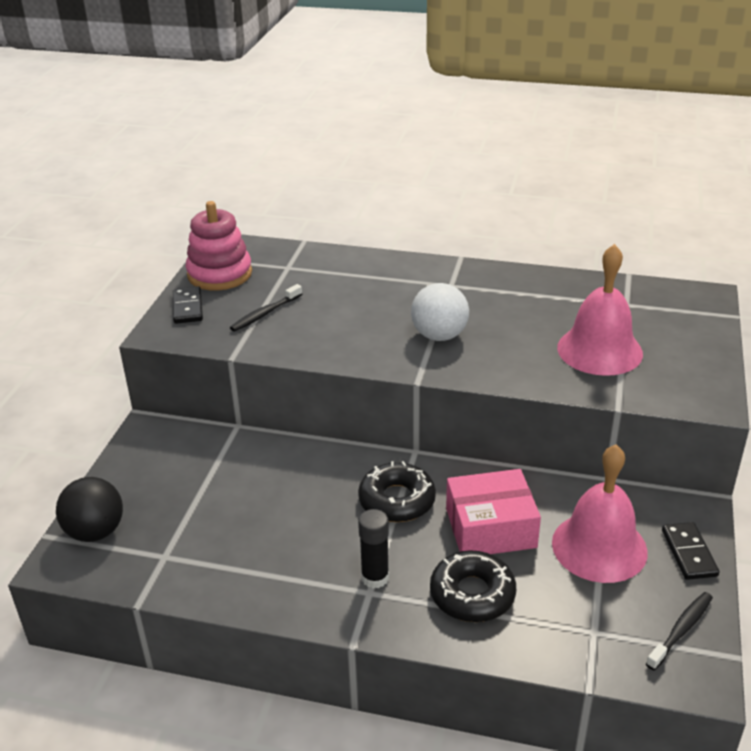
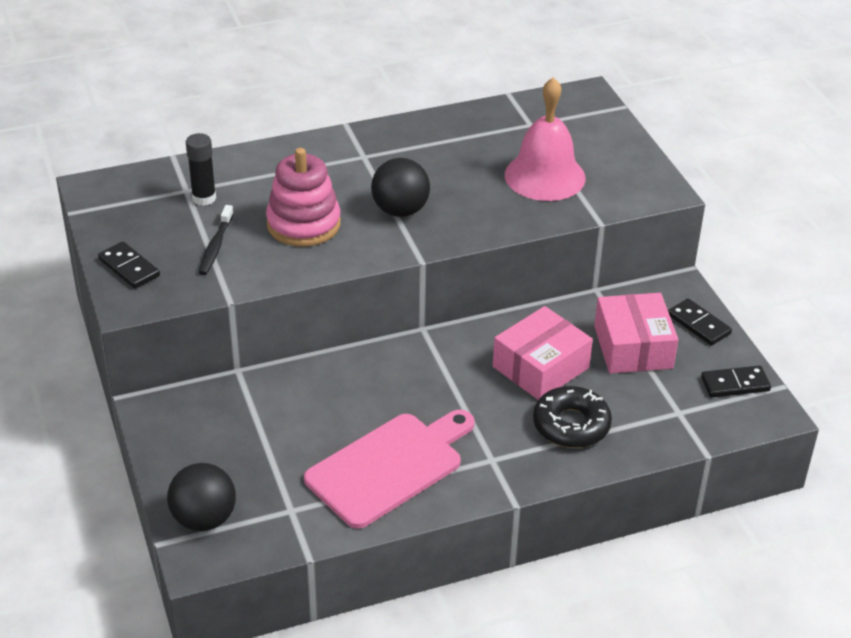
camera: 35 degrees left, 5 degrees up
(219, 274) = (123, 221): pink stacking toy -> pink stacking toy (303, 224)
(276, 557) = (389, 467): none -> pink cutting board
(375, 578) = (486, 446): black glue stick -> black glue stick (204, 198)
(397, 500) = (446, 377): black donut -> none
(439, 336) = (400, 210): white ball -> black ball
(599, 547) = (633, 347): pink bell -> pink box
(681, 630) = (735, 384): black toothbrush -> black domino

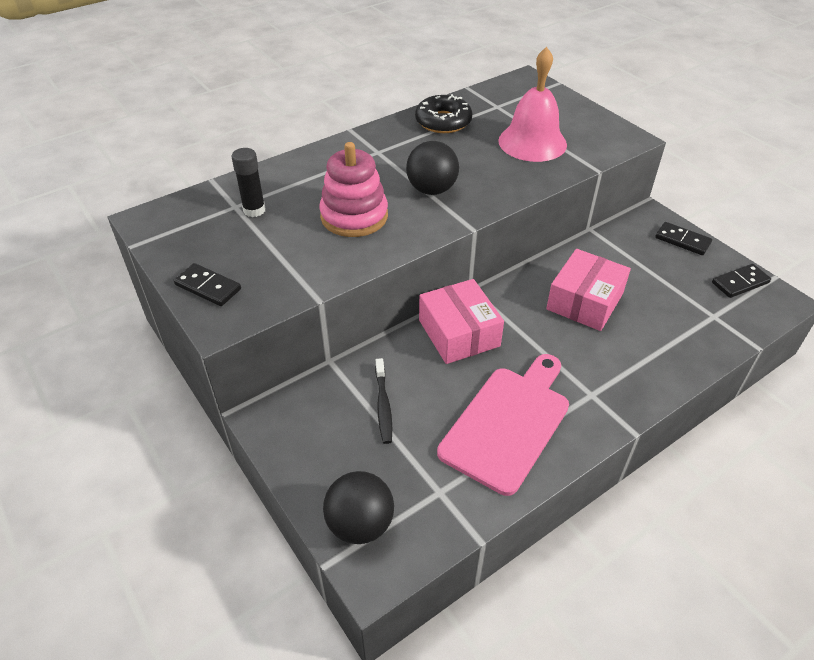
camera: 15 degrees left, 5 degrees up
(215, 246) = (283, 251): black toothbrush -> black toothbrush (383, 405)
(571, 425) = (638, 347): black donut -> black donut (443, 121)
(633, 347) = (645, 269): pink box -> pink box (459, 333)

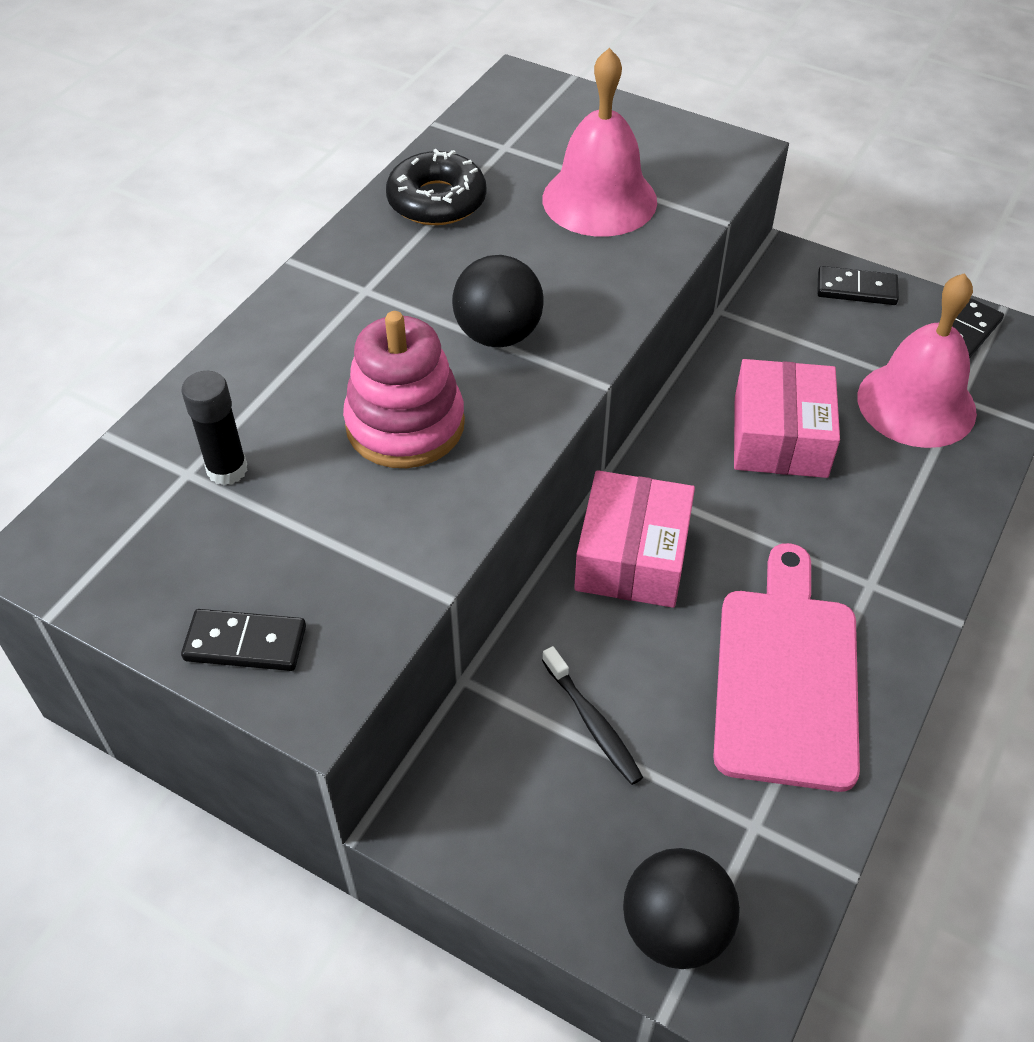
camera: 25 degrees left, 5 degrees up
(459, 333) = (632, 556): pink box -> pink box turned 60 degrees clockwise
(682, 310) = (916, 404): none -> pink bell

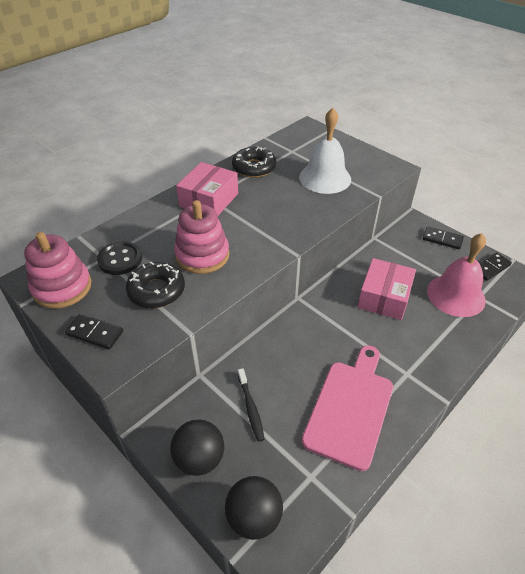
camera: 15 degrees right, 5 degrees down
(125, 559) = (62, 287): none -> pink stacking toy
(227, 470) = (120, 259): black glue stick -> black button
(339, 523) = (156, 290): none -> black donut
(498, 335) = (258, 225): black ball -> black ball (200, 458)
(599, 200) = (325, 178): pink bell -> white bell
(632, 556) = (296, 336): pink box -> pink box (209, 200)

